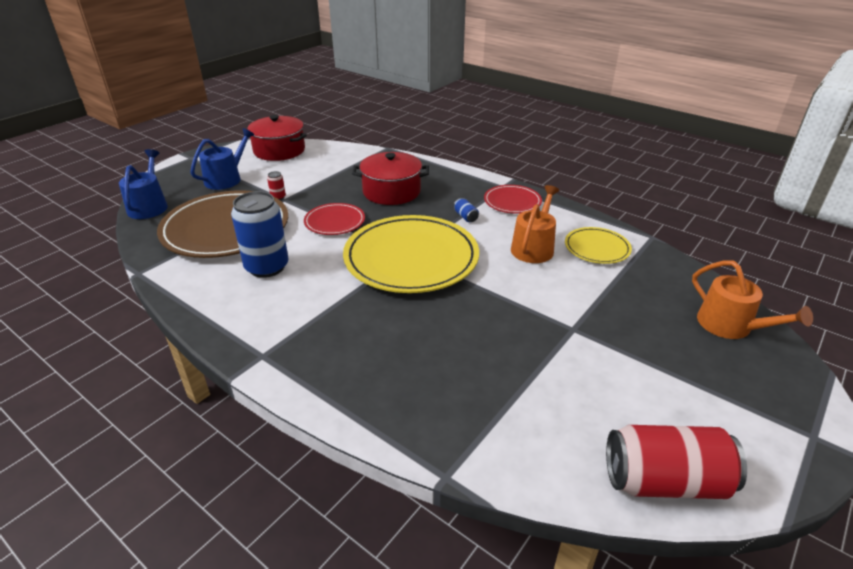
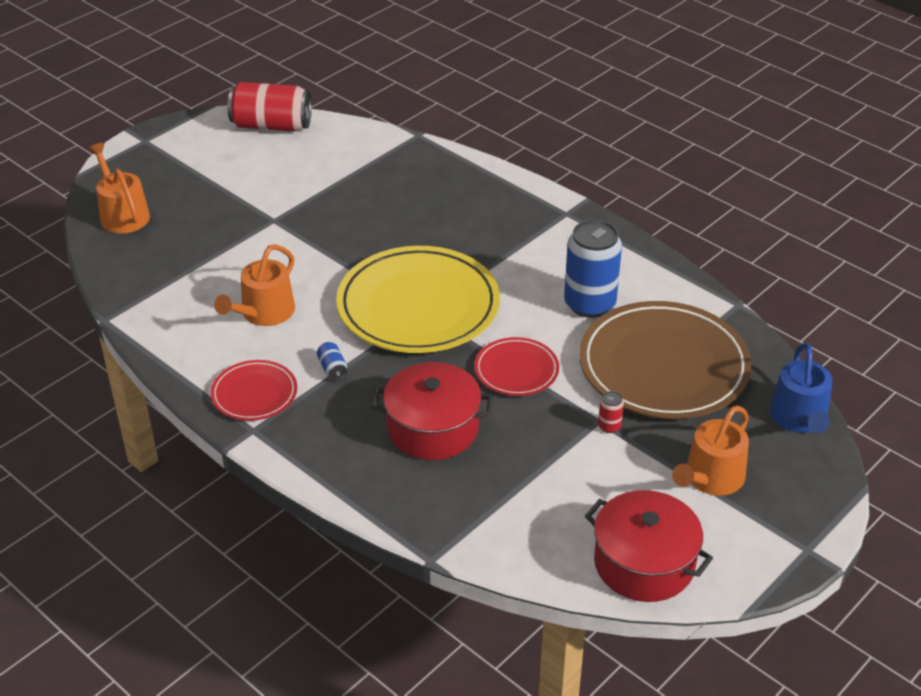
camera: 175 degrees left, 5 degrees up
(226, 179) = (710, 478): blue watering can -> orange watering can
(597, 248) = (187, 307): yellow plate -> none

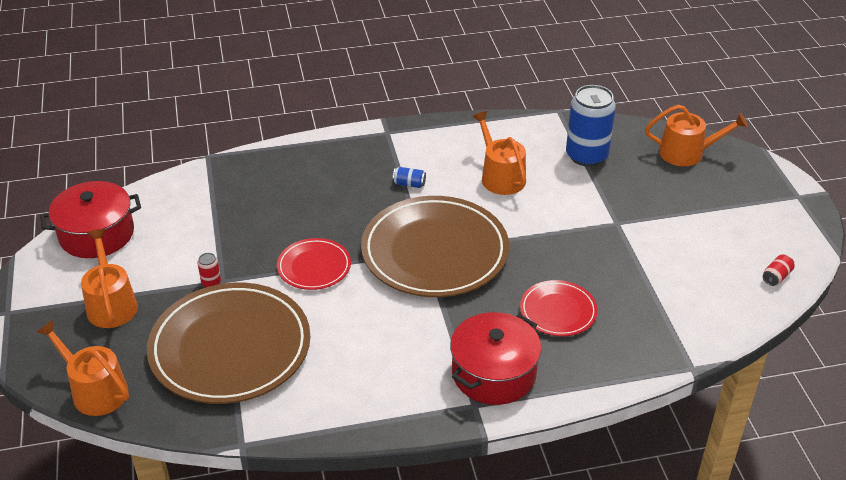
camera: 125 degrees right, 0 degrees up
(254, 394) = (419, 144): red plate -> red plate (558, 311)
(271, 126) = (776, 277): red can -> red can, size x0.41
(418, 306) = (435, 252): yellow plate -> brown plate
(432, 428) = (305, 202): red pot -> red pot (494, 373)
(589, 304) = (341, 347): blue can -> blue can (586, 156)
(799, 418) = (95, 390): blue watering can -> orange watering can

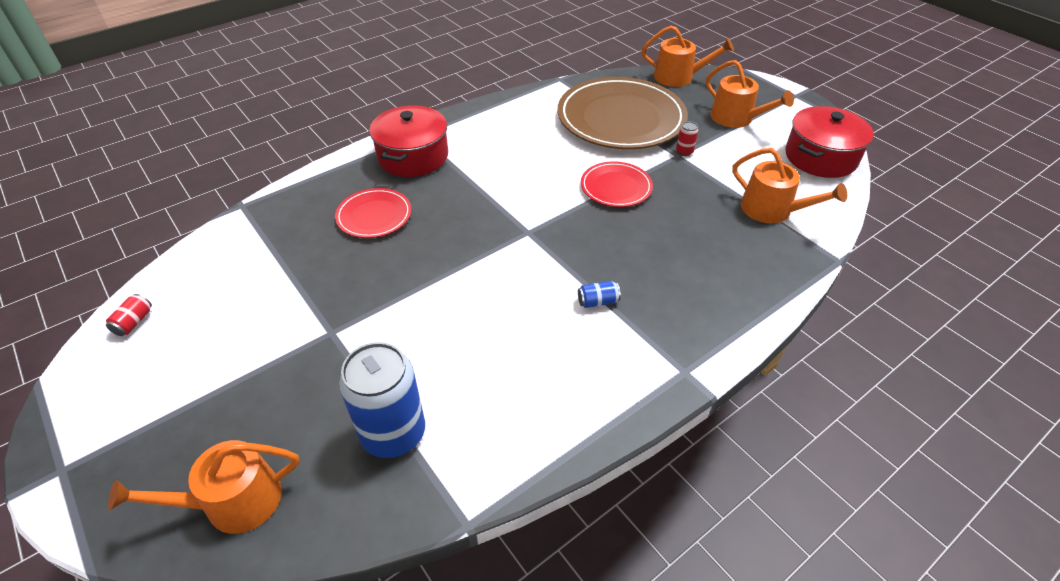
camera: 155 degrees right, 5 degrees up
(435, 252) = (518, 234): brown plate -> none
(500, 176) = (497, 351): orange watering can -> orange watering can (772, 210)

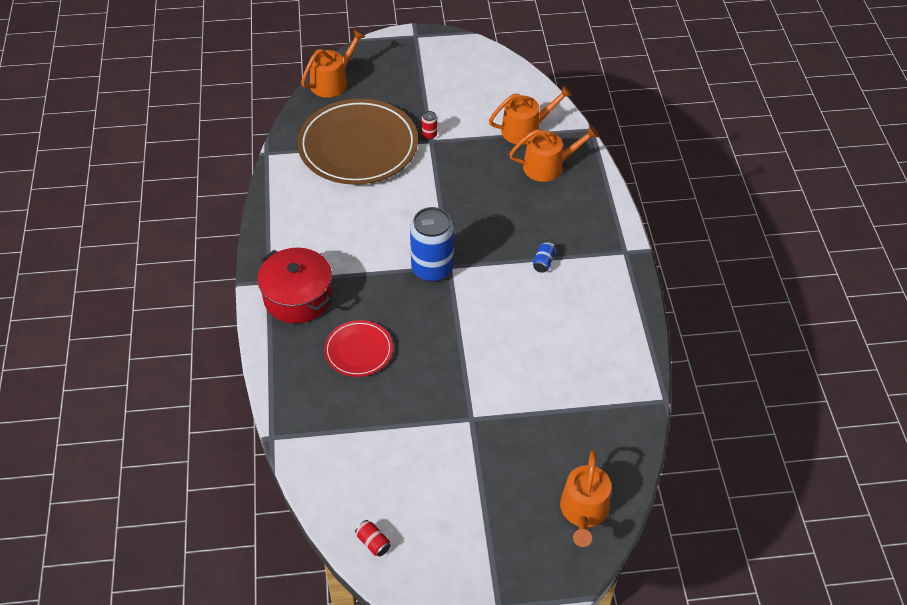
camera: 60 degrees left, 5 degrees up
(393, 433) = (582, 412): blue can -> blue can (432, 269)
(616, 187) = (439, 194): red plate -> none
(736, 118) = (415, 84): orange watering can -> orange watering can (548, 166)
(820, 157) = (494, 71): red pot -> none

